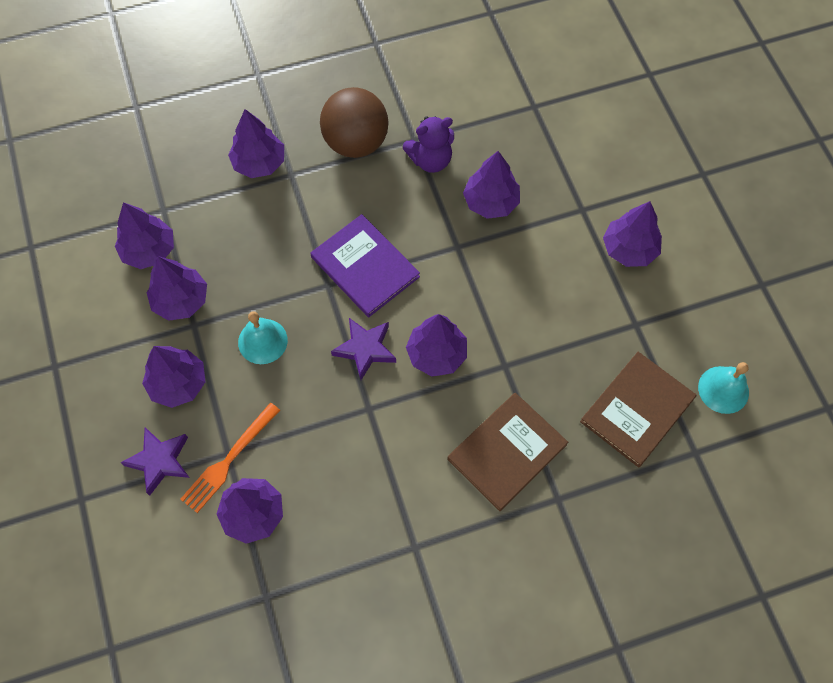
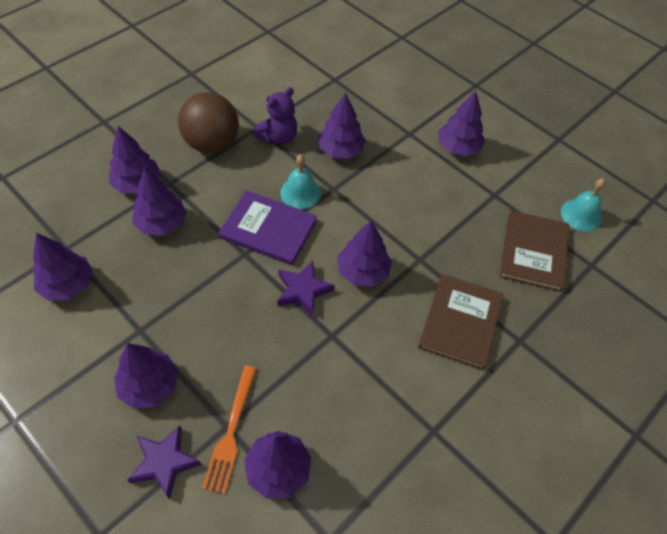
camera: 30 degrees left, 10 degrees down
(181, 300) = (118, 314): purple tree -> purple tree (161, 223)
(262, 341) = (211, 318): turquoise bell -> turquoise bell (300, 193)

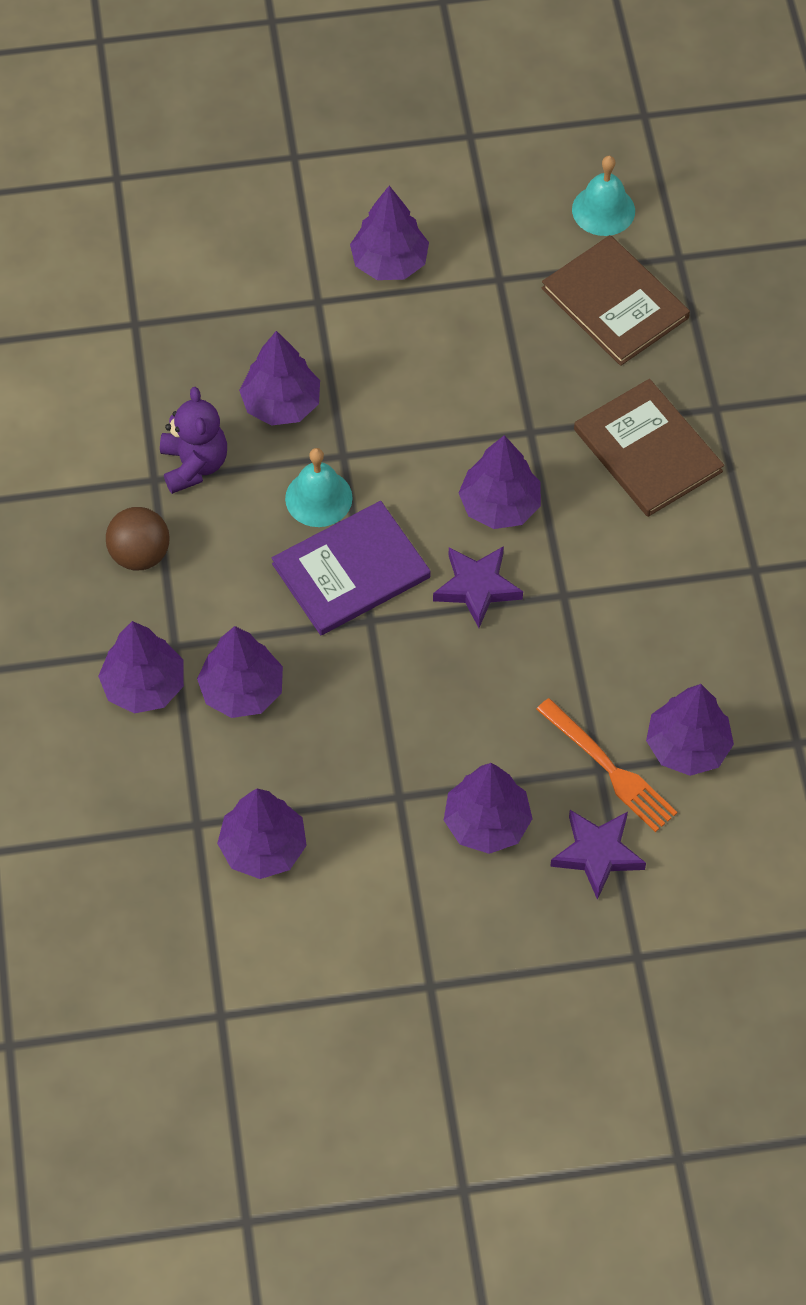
camera: 50 degrees left, 5 degrees up
(212, 144) = (140, 554): brown ball -> brown ball, size x0.63

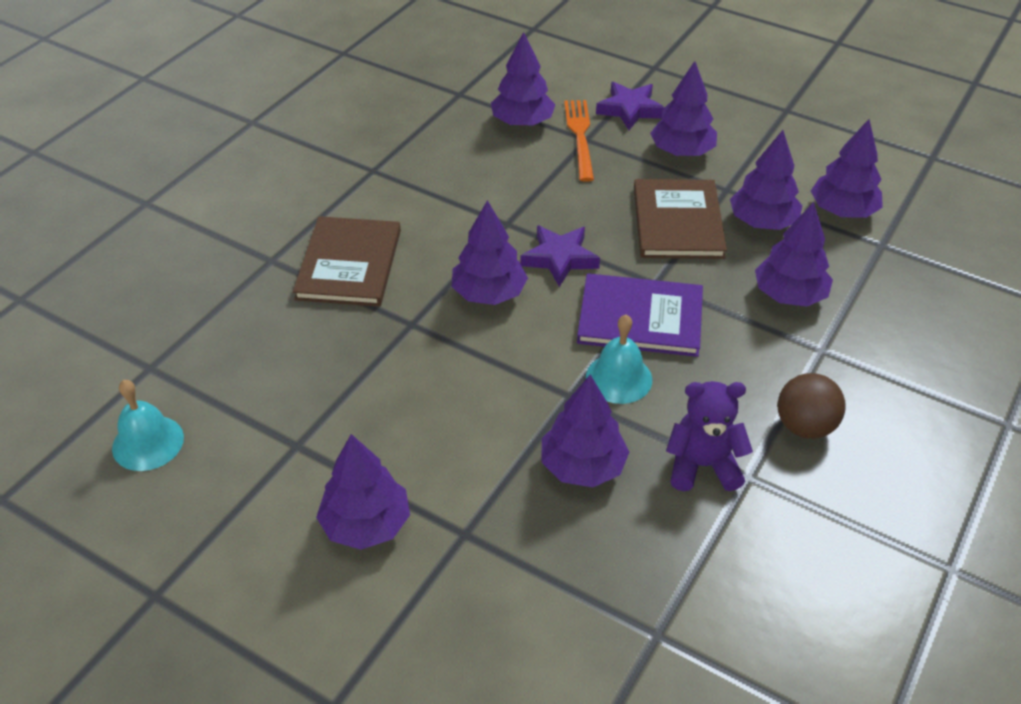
camera: 140 degrees left, 15 degrees down
(144, 686) = (866, 338): purple tree -> purple tree (762, 222)
(194, 465) = (702, 466): purple teddy bear -> purple teddy bear turned 60 degrees clockwise
(615, 303) = (239, 367): brown book -> brown book (677, 222)

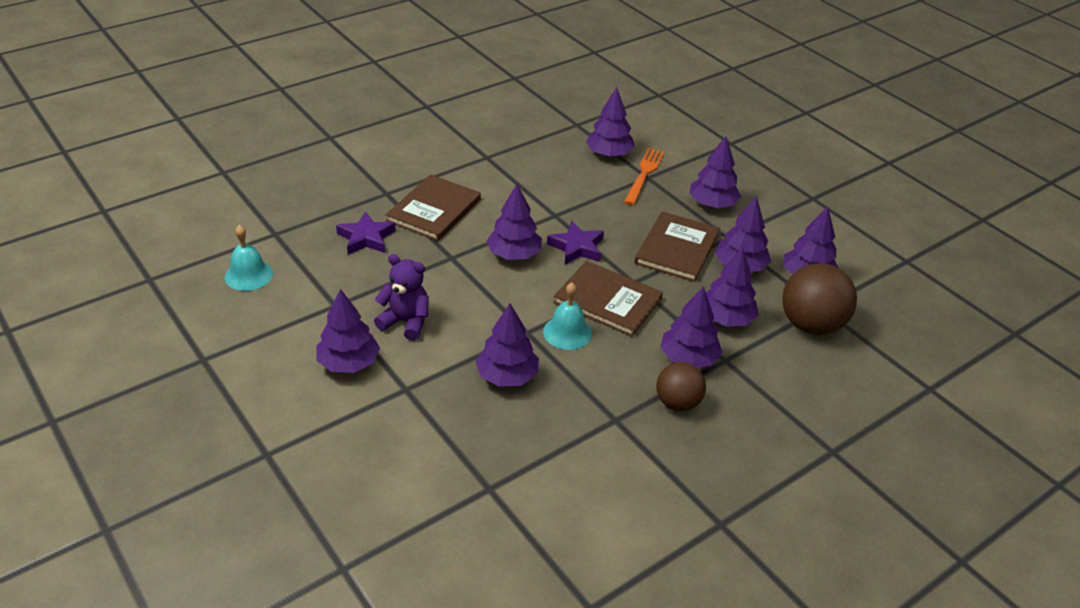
camera: 20 degrees right, 5 degrees down
(630, 109) = (693, 166): purple star -> purple star (366, 238)
(640, 318) = (607, 300): purple book -> brown book
(702, 466) = (588, 403): purple teddy bear -> purple teddy bear (406, 322)
(780, 362) = (688, 358): none -> purple tree
(885, 270) = (811, 325): none -> brown ball

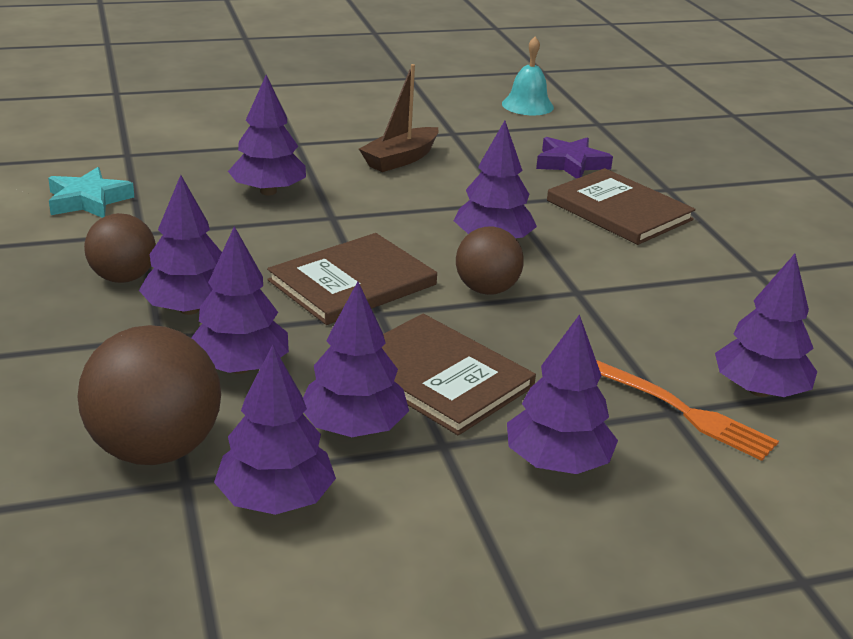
camera: 110 degrees right, 10 degrees down
(349, 363) = (356, 126): purple tree -> none
(406, 322) = (400, 159): purple teddy bear -> brown boat
(567, 332) = (311, 240): turquoise bell -> none
(577, 247) = (486, 289): purple star -> brown ball
(587, 473) = (88, 200): none -> turquoise star

